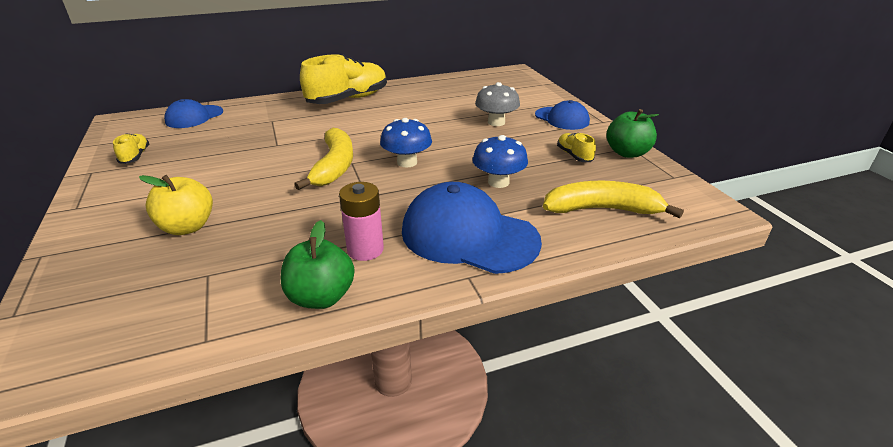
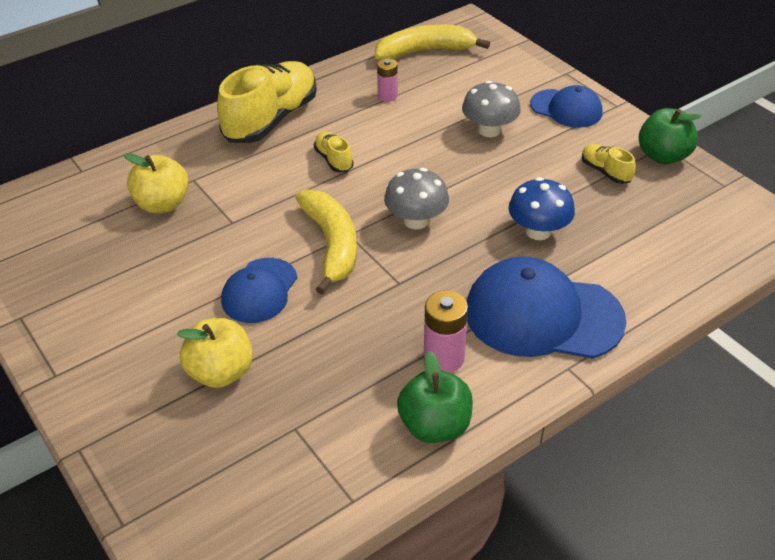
camera: 15 degrees left, 10 degrees up
(135, 156) = (57, 279): yellow shoe -> yellow shoe (334, 160)
(194, 117) = (77, 192): blue cap -> blue cap (259, 291)
(240, 129) = (162, 204): none -> yellow apple
(407, 162) = (416, 220): blue mushroom -> grey mushroom
(435, 98) = (387, 96): none -> pink battery
(602, 209) = (665, 249): yellow banana -> yellow banana (425, 51)

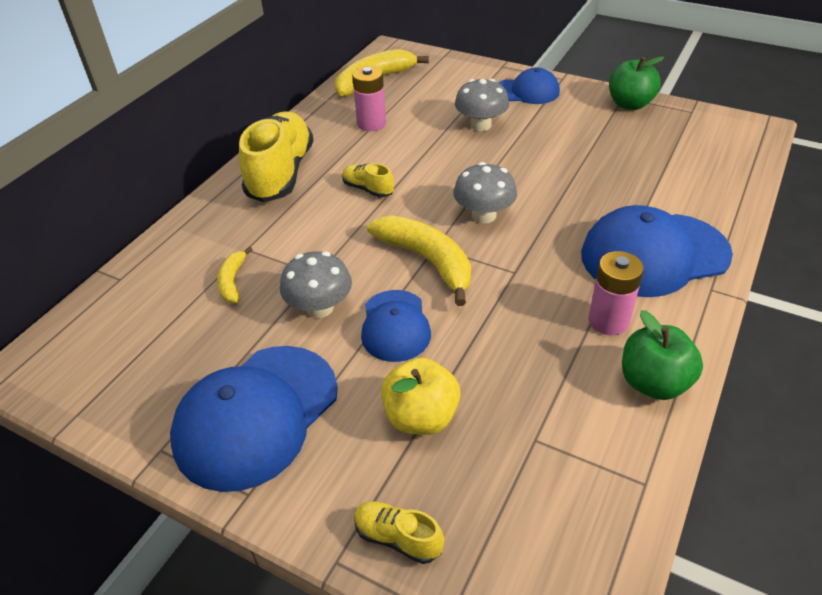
camera: 25 degrees left, 0 degrees up
(102, 320) = (256, 415): none -> blue cap
(162, 204) = (233, 281): yellow apple -> yellow banana
(212, 252) = (320, 307): none -> grey mushroom
(387, 96) = (371, 123): pink battery -> pink battery, size x1.52
(538, 231) = (590, 190): blue mushroom -> none
(605, 172) = (599, 128): yellow shoe -> yellow shoe (398, 538)

